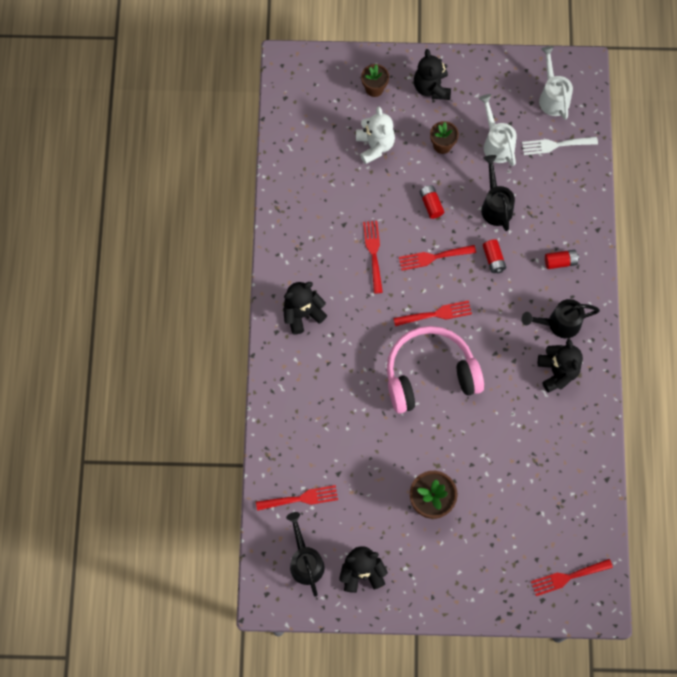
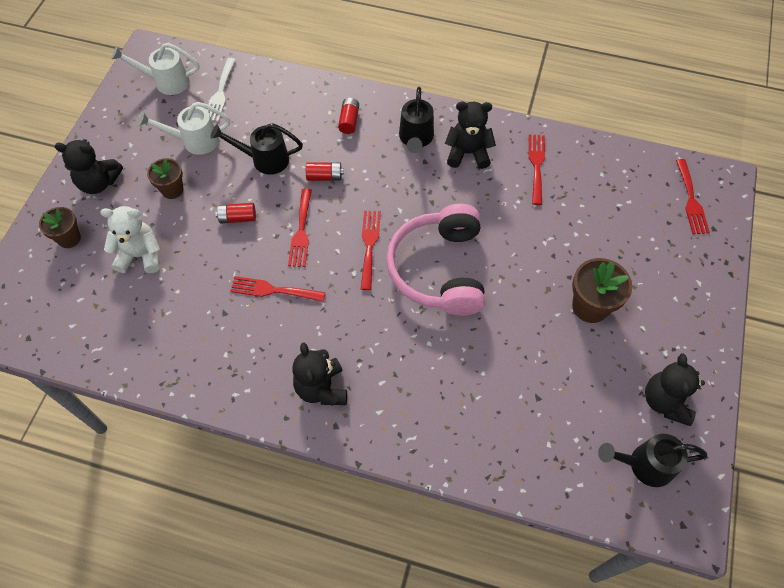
camera: 75 degrees left, 10 degrees down
(301, 498) = (562, 450): red fork -> red fork (536, 165)

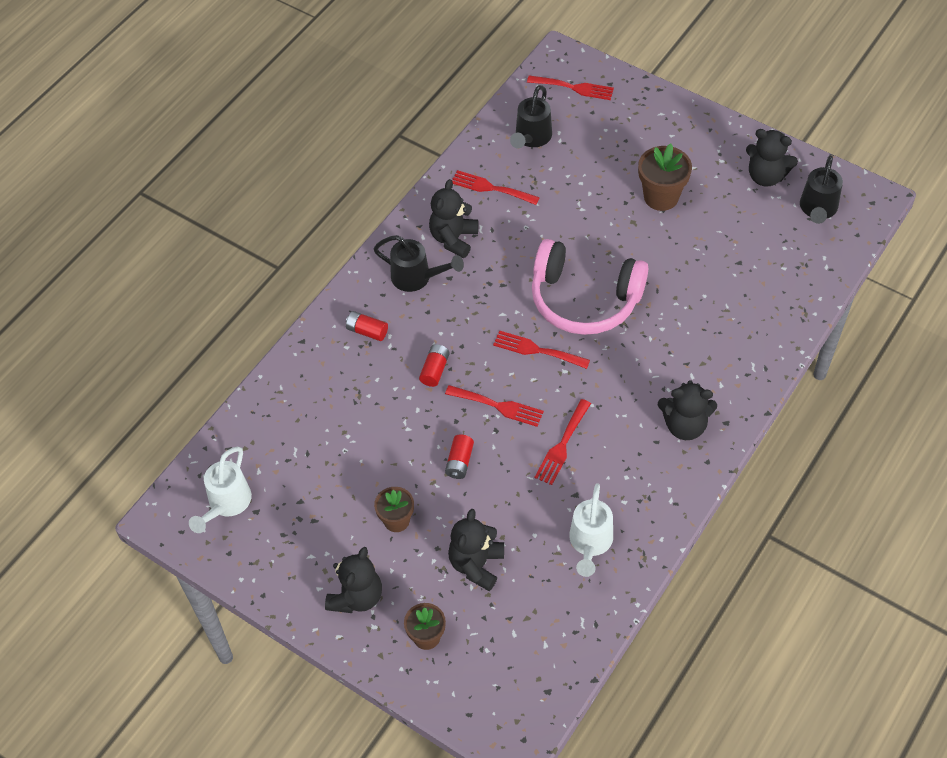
camera: 70 degrees left, 5 degrees down
(140, 255) = (476, 564): white teddy bear -> black teddy bear
(194, 141) = (333, 487): white watering can -> white watering can (590, 543)
(220, 93) = (270, 449): white fork -> none
(264, 159) = (389, 422): black watering can -> black watering can (531, 138)

